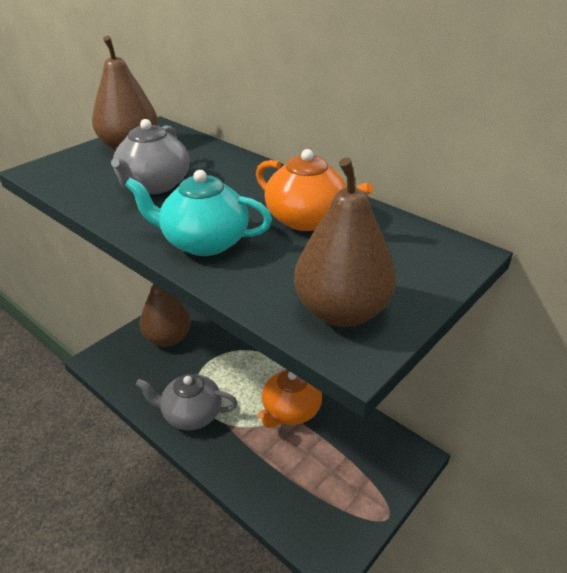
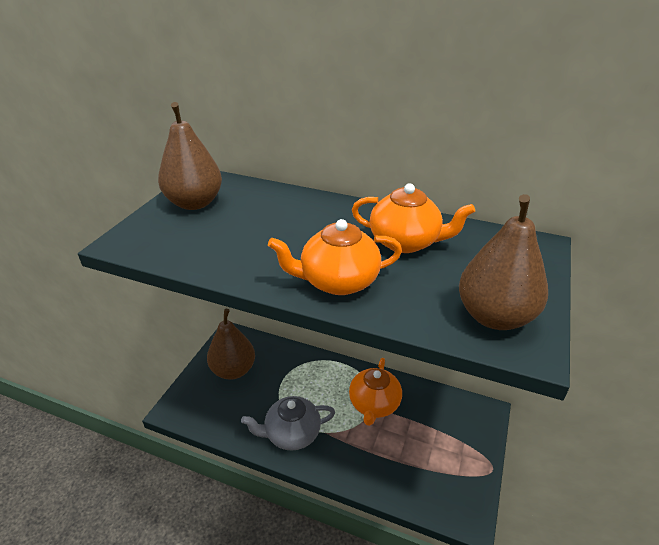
camera: 20 degrees left, 0 degrees up
(154, 185) = (249, 236): grey teapot -> none
(204, 242) = (337, 281): turquoise teapot -> orange teapot

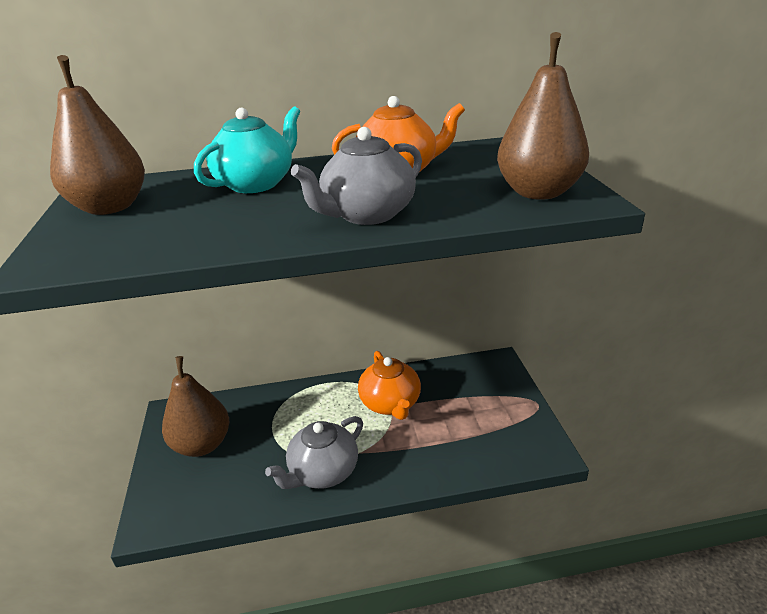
camera: 30 degrees left, 5 degrees down
(296, 214) = (256, 184): none -> turquoise teapot
(337, 281) = (367, 215): orange teapot -> grey teapot

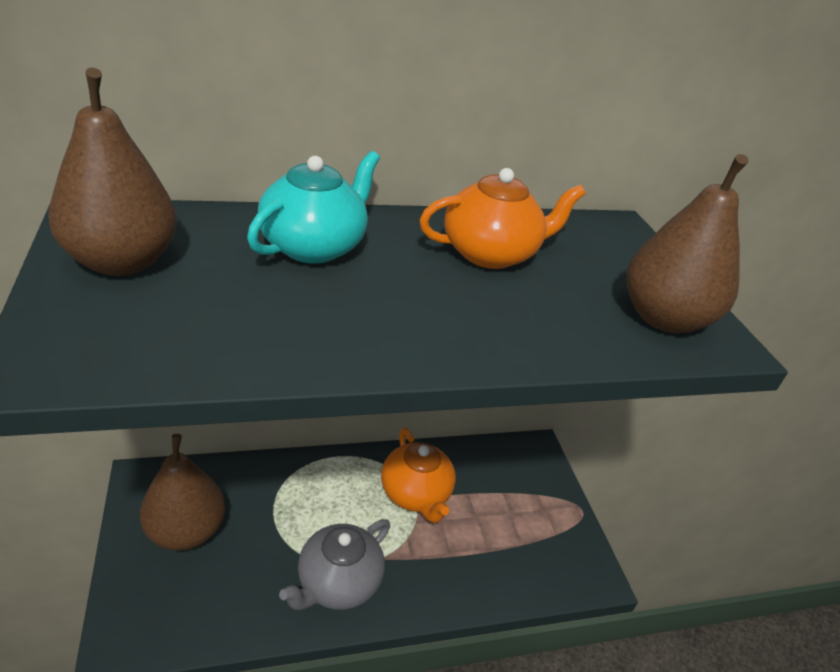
camera: 10 degrees left, 5 degrees up
(367, 215) = (467, 328): grey teapot -> none

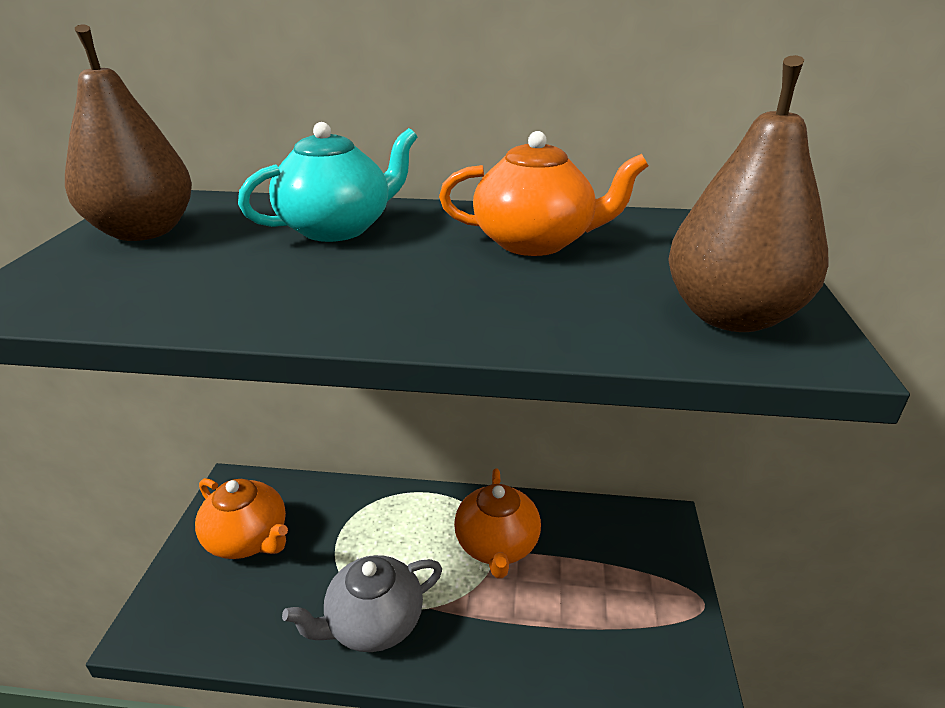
camera: 25 degrees right, 5 degrees down
(186, 531) = (248, 539): brown pear -> orange teapot

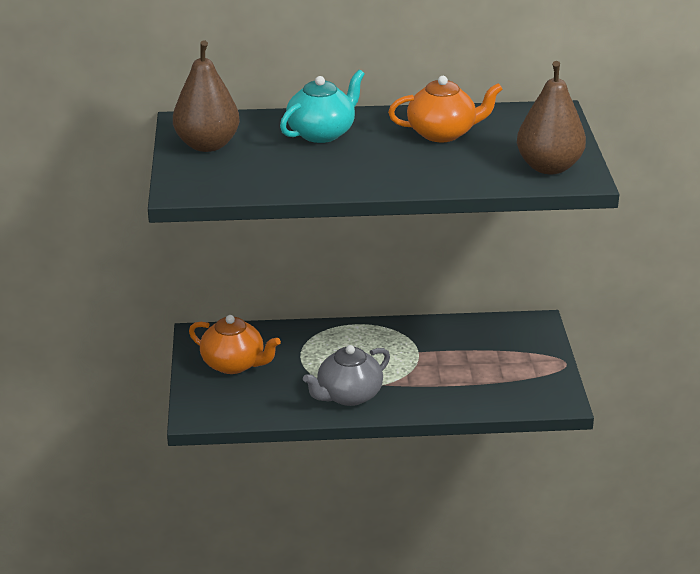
camera: 10 degrees left, 0 degrees up
(497, 546) = (419, 349): orange teapot -> none

